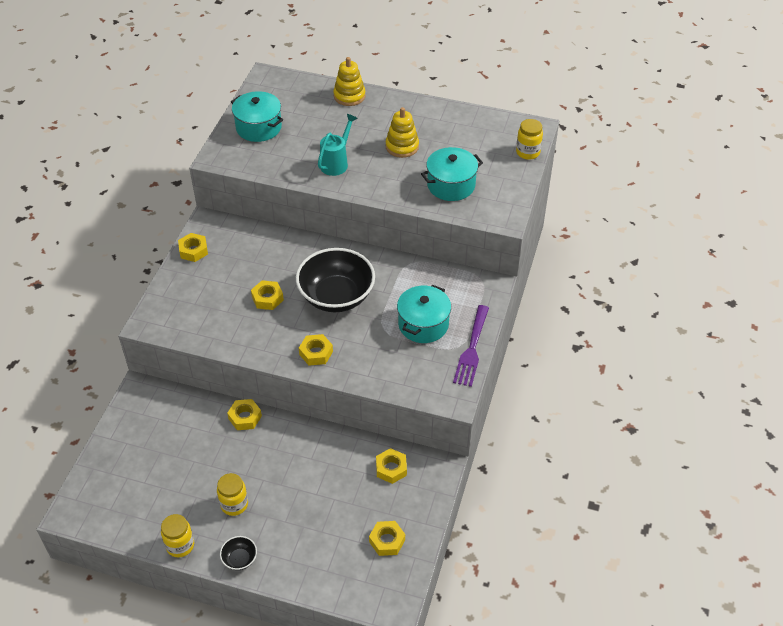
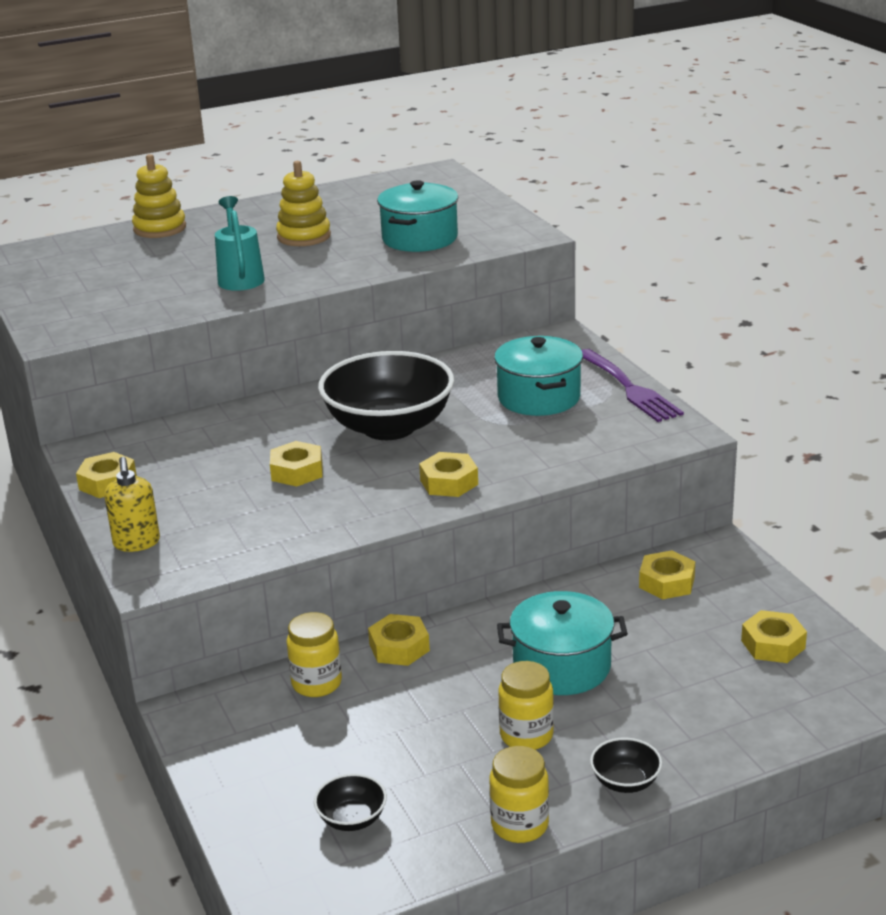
camera: 40 degrees left, 20 degrees down
(132, 491) = (352, 819): none -> black bowl
(164, 298) = (136, 543): none -> yellow soap dispenser
(258, 127) = (73, 293): turquoise pot -> turquoise pot (561, 666)
(528, 152) = (462, 188): yellow jar -> yellow jar (316, 683)

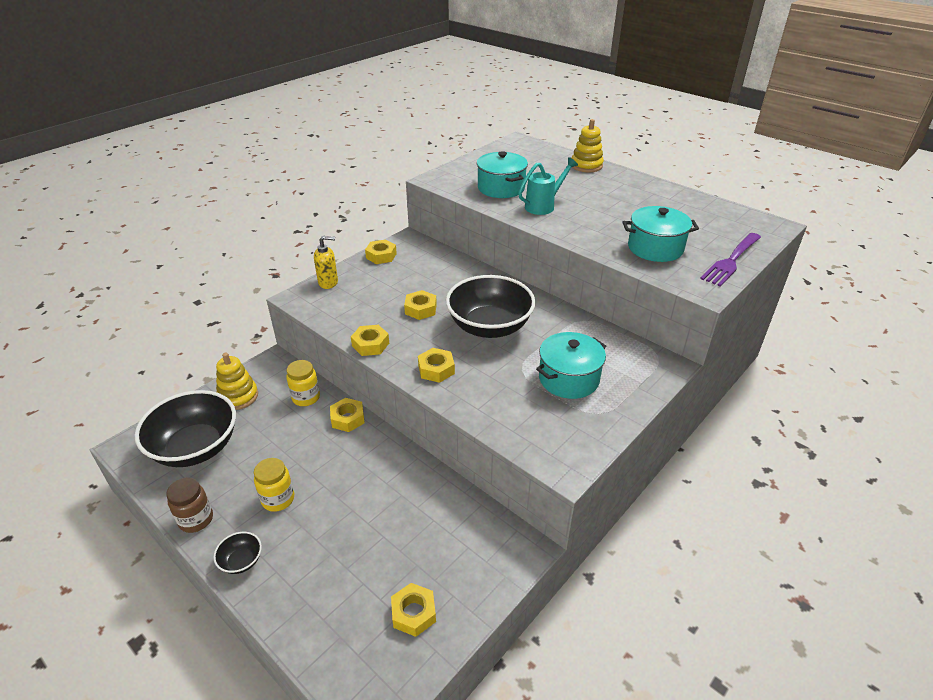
camera: 65 degrees right, 10 degrees up
(136, 543) = (328, 283): yellow soap dispenser -> yellow soap dispenser turned 150 degrees counterclockwise
(304, 236) = (618, 209): yellow stacking toy -> yellow stacking toy (238, 397)
(352, 819) = (196, 448): black bowl -> black bowl, size x2.40
(519, 825) = (196, 519): yellow jar -> brown jar
(561, 666) = (351, 497): turquoise pot -> turquoise pot (501, 188)
(628, 388) = (614, 420): purple fork -> purple fork (731, 260)
(666, 582) = (466, 528): yellow nut -> yellow nut (370, 344)

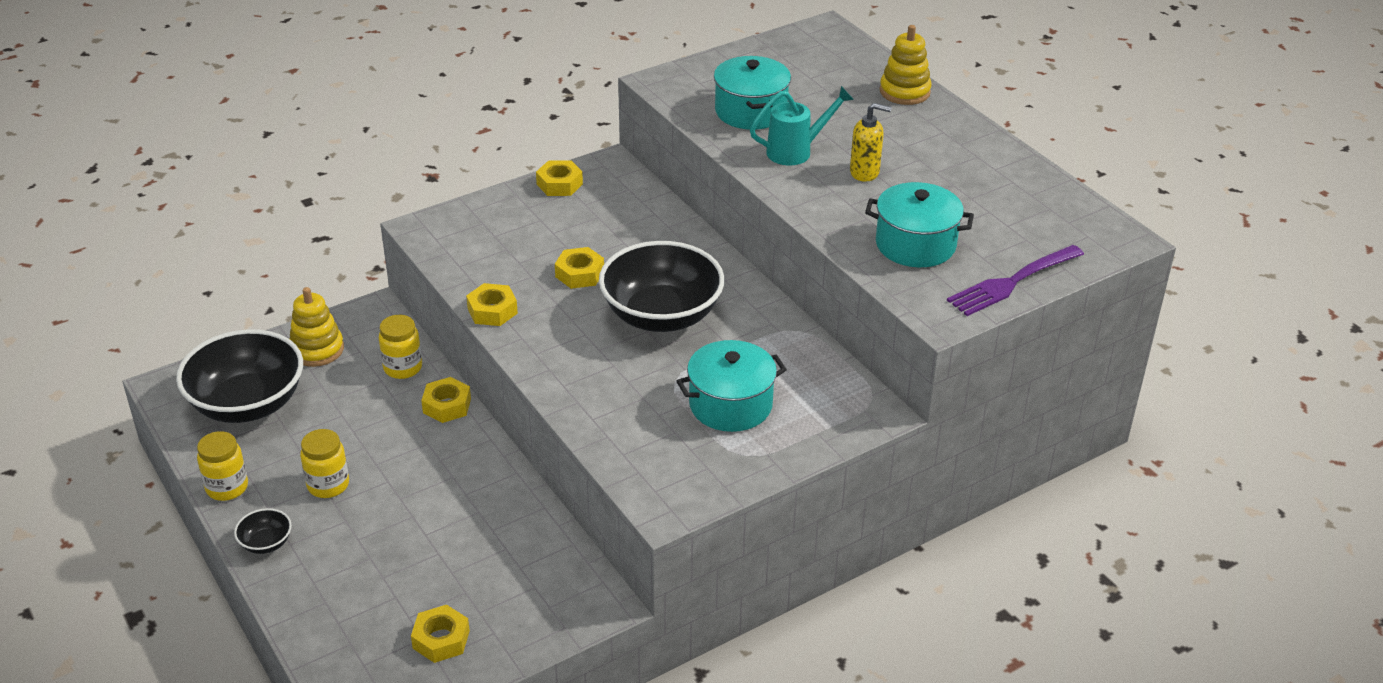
camera: 15 degrees right, 0 degrees up
(196, 519) = (227, 487): brown jar -> yellow jar
(328, 283) = (470, 213): yellow soap dispenser -> yellow soap dispenser (865, 172)
(436, 369) = (563, 359): yellow nut -> none

